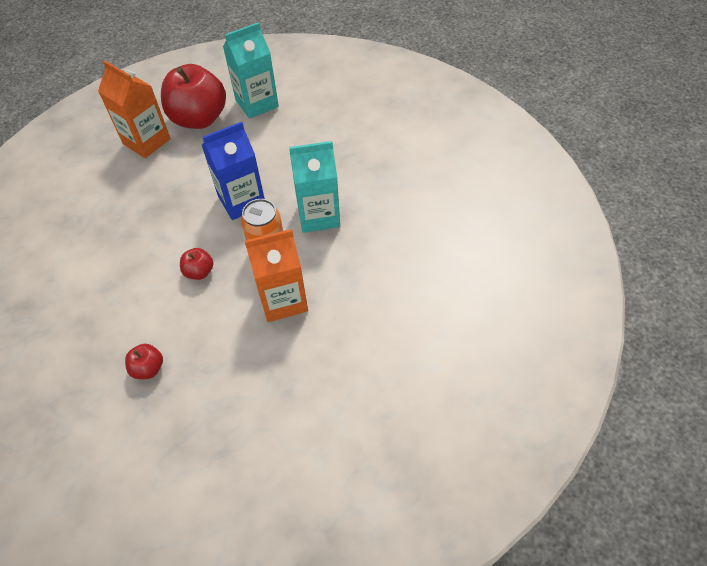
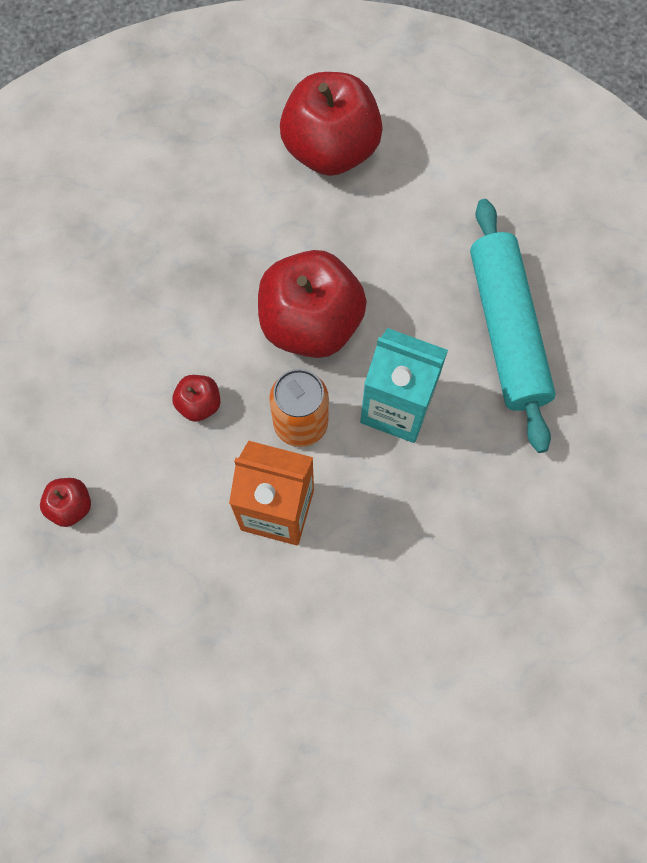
camera: 30 degrees right, 15 degrees up
(146, 141) = (241, 151): orange carton -> none
(241, 201) = (311, 324): blue carton -> red apple
(257, 103) = (424, 166): turquoise carton -> none
(353, 152) = (507, 330): none -> turquoise rolling pin

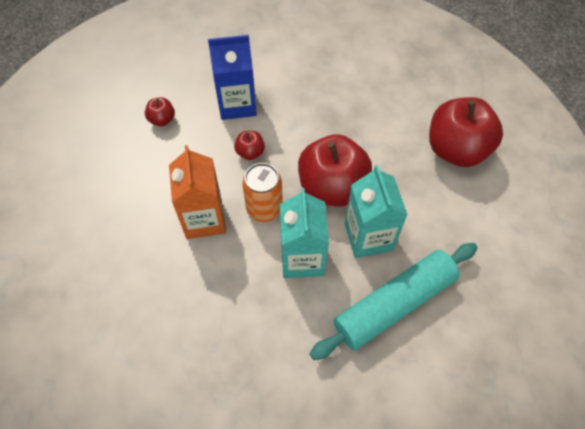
camera: 65 degrees right, 10 degrees down
(103, 387) = (237, 104): none -> blue carton
(404, 315) = (368, 237): none -> turquoise carton

